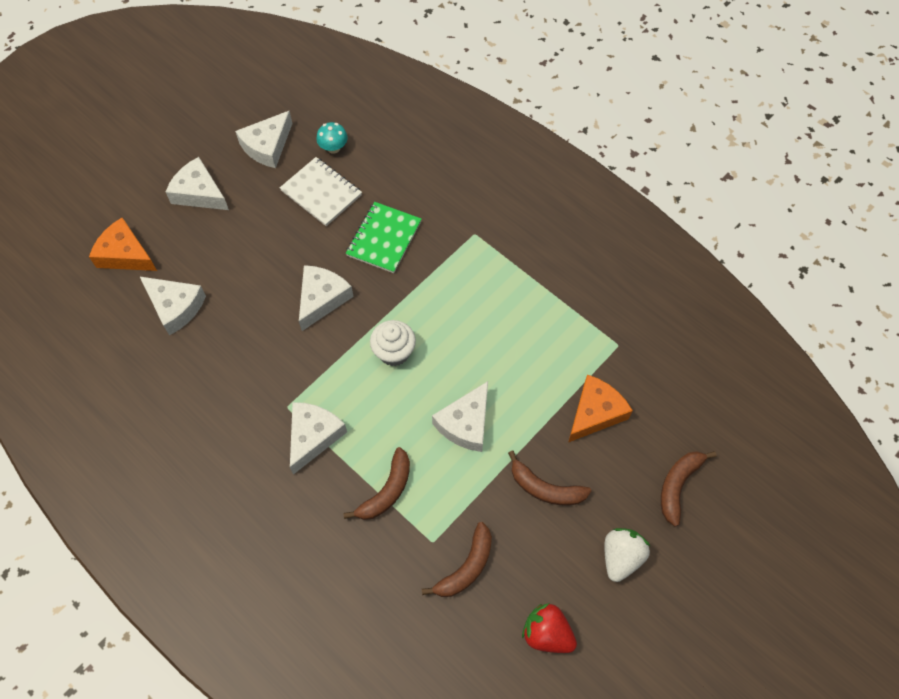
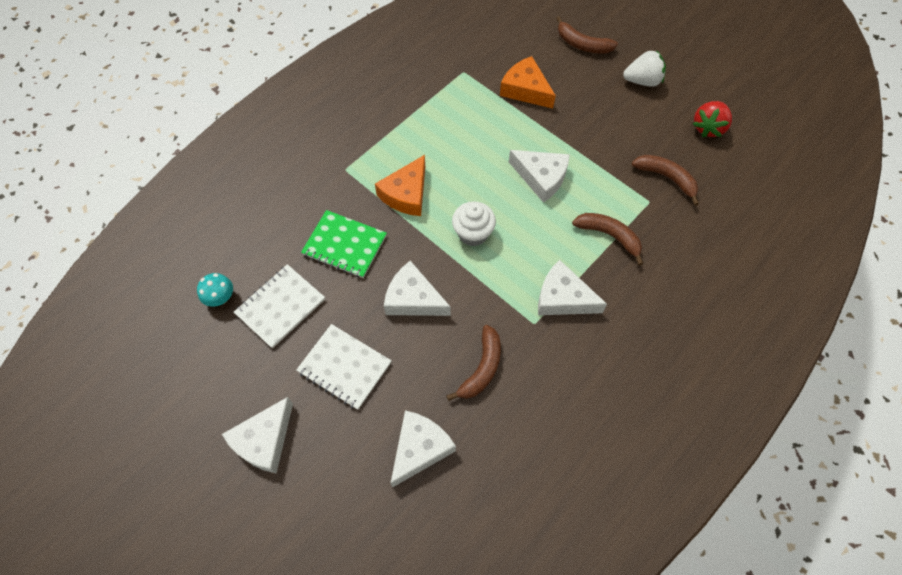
camera: 90 degrees left, 0 degrees up
(125, 254) = (345, 520): orange cheese -> orange cheese (406, 194)
(257, 246) = (344, 367): none -> white notebook
(267, 146) = (206, 368): white cheese -> none
(545, 488) = (593, 124): brown banana -> brown banana (482, 368)
(621, 557) = (642, 81): white strawberry -> white strawberry turned 150 degrees clockwise

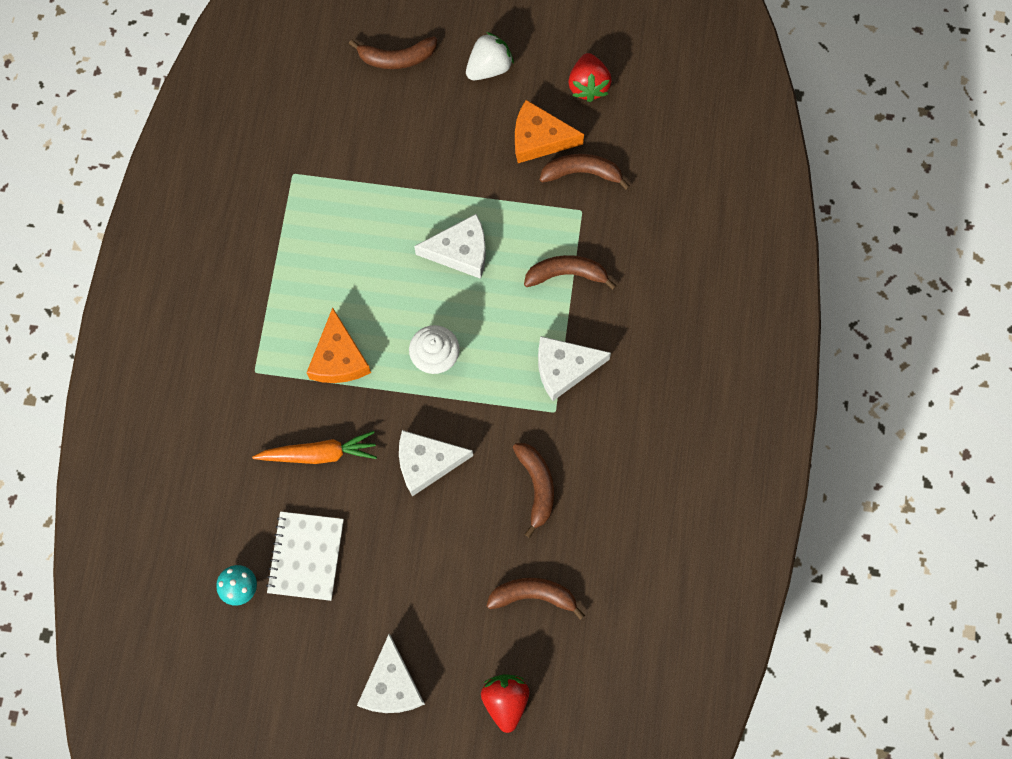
camera: 35 degrees left, 10 degrees up
(337, 517) = (505, 701): none -> red strawberry
(344, 245) = (319, 453): green notebook -> orange carrot
(344, 367) = (412, 571): white notebook -> none
(420, 448) = (533, 596): white cheese -> brown banana
(525, 90) = (375, 155): orange cheese -> orange cheese (539, 138)

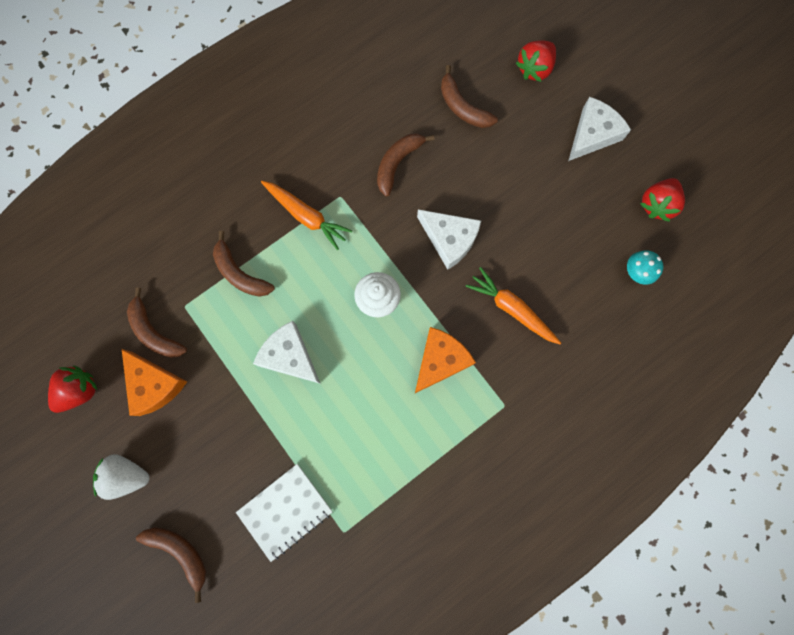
camera: 135 degrees left, 5 degrees up
(274, 670) = (657, 205): none -> red strawberry
(306, 556) = (578, 253): white notebook -> white notebook (285, 511)
(564, 368) = (306, 216): white cheese -> orange carrot

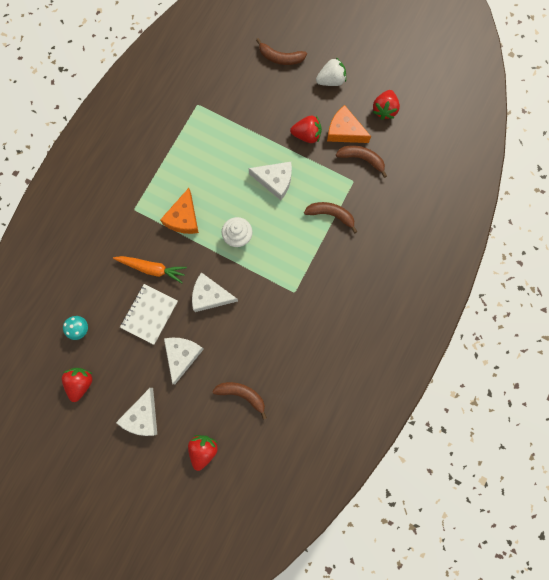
camera: 155 degrees right, 0 degrees up
(210, 404) = (307, 135): none -> red strawberry
(285, 511) = (234, 100): white notebook -> white notebook (149, 314)
(306, 216) = (309, 269): orange carrot -> none
(397, 163) = (267, 332): brown banana -> none
(516, 182) = (182, 355): none -> white cheese

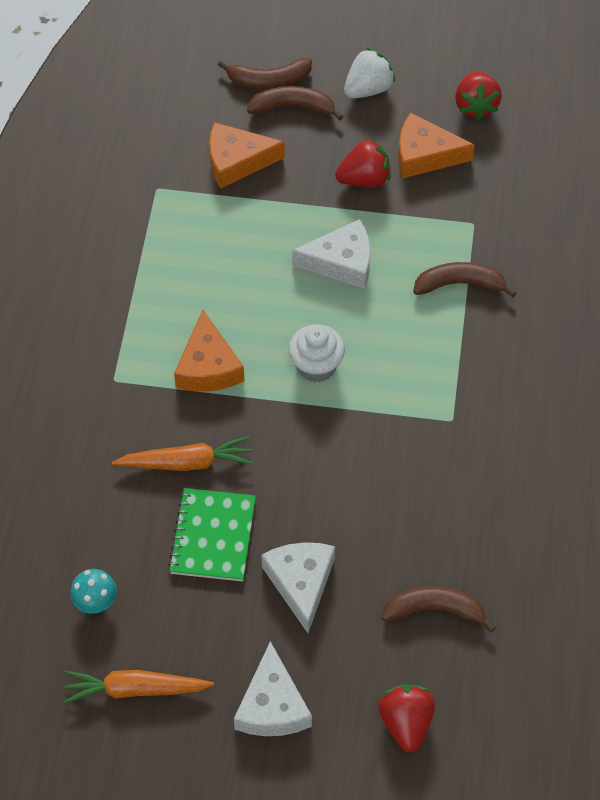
camera: 20 degrees left, 20 degrees down
(81, 383) = (135, 689): red strawberry -> orange carrot
(149, 314) = (213, 536): white notebook -> green notebook
(210, 295) = (308, 472): white cheese -> none
(244, 102) = (237, 161): none -> orange cheese
(362, 159) = (472, 187): brown banana -> brown banana (293, 107)

